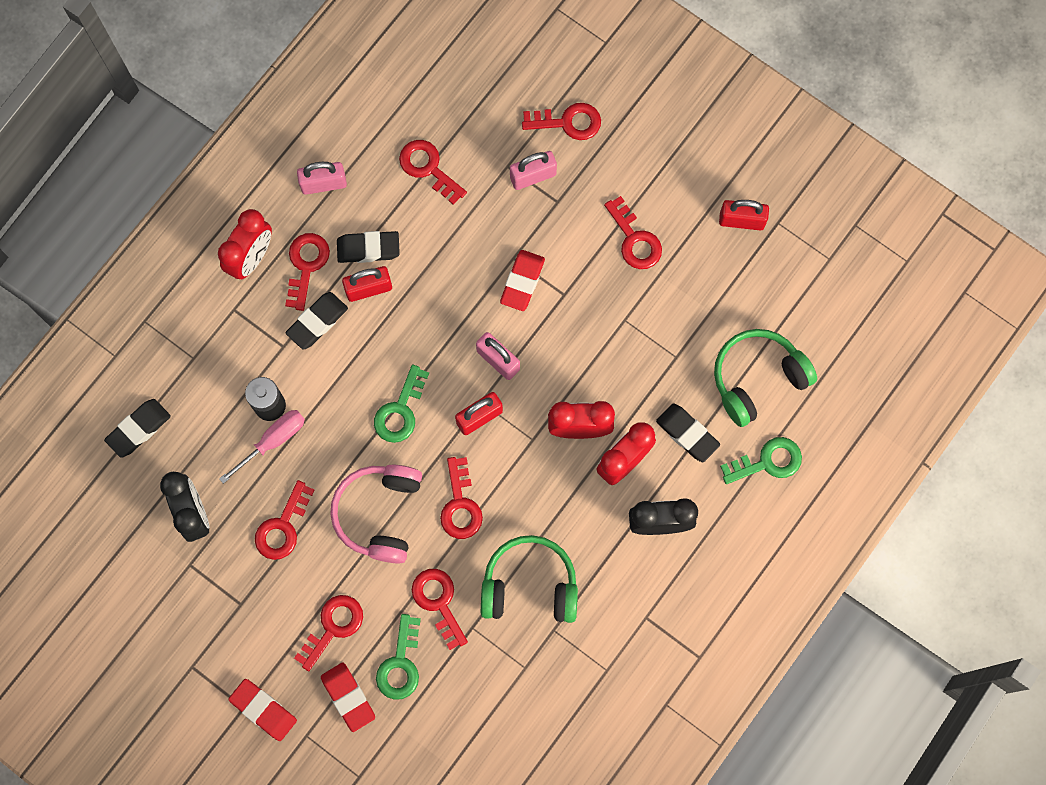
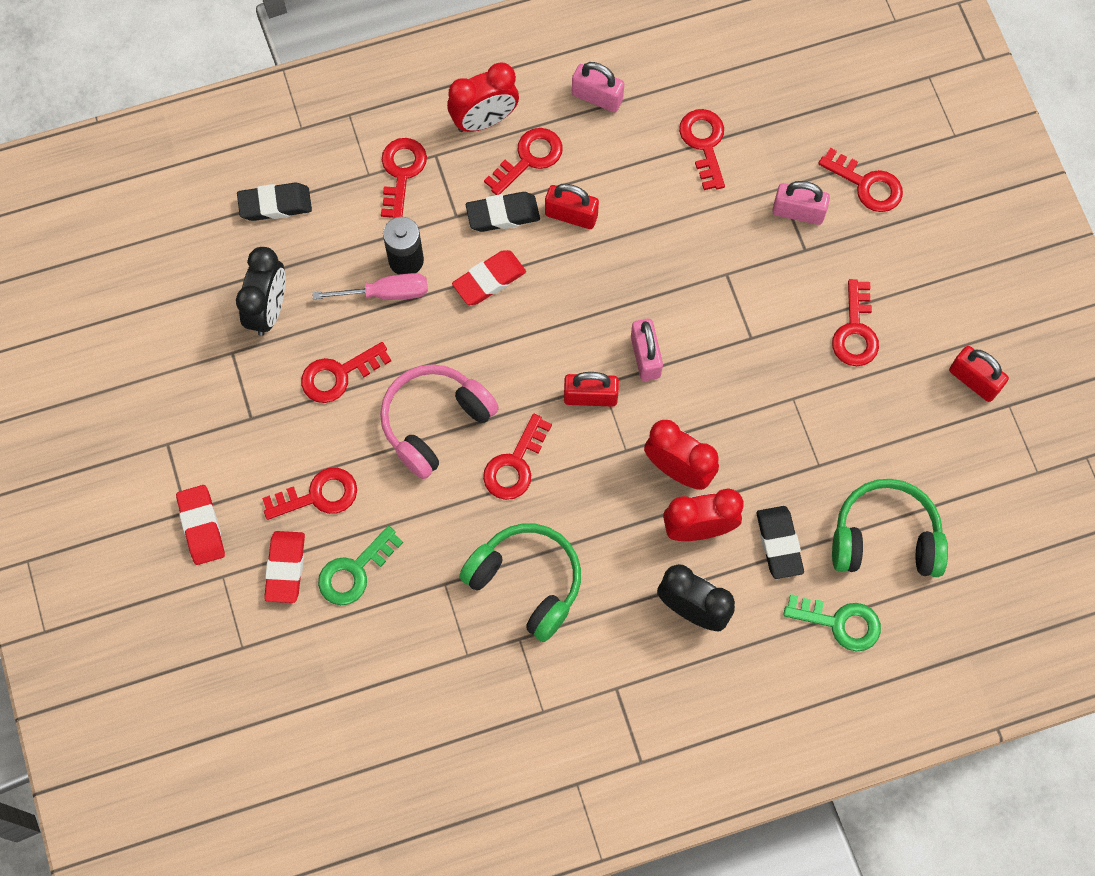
camera: 35 degrees right, 5 degrees down
(368, 249) = (596, 180): black eraser -> none
(400, 410) = (521, 342): green key -> none
(438, 602) = (430, 539): red key -> red key (401, 173)
(522, 282) = (719, 301): red eraser -> red eraser (489, 280)

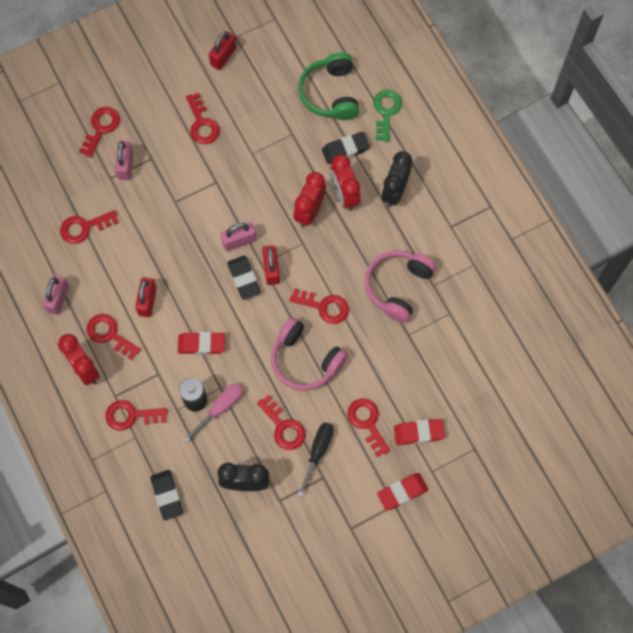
camera: 100 degrees left, 0 degrees up
(291, 417) = (318, 451): none -> black screwdriver
(355, 571) = (412, 390): green key -> none
(387, 293) = (221, 407): pink screwdriver -> pink screwdriver turned 60 degrees clockwise
(489, 280) = (201, 344): red eraser -> red eraser turned 45 degrees counterclockwise
(503, 214) = (153, 344): black eraser -> black eraser (244, 279)
(526, 582) = (397, 287): green headphones -> pink headphones
(855, 331) = (202, 123): red key -> red key turned 75 degrees clockwise

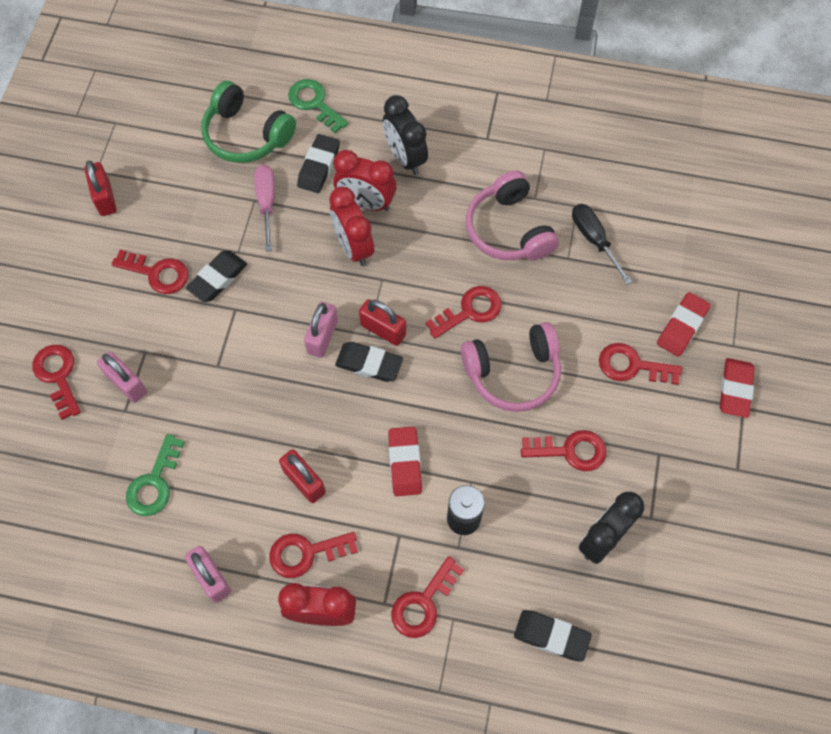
camera: 50 degrees left, 5 degrees down
(84, 227) = (155, 482): red key -> green key
(201, 344) = (405, 463): red eraser -> red eraser turned 45 degrees counterclockwise
(221, 407) = (495, 498): pink screwdriver -> pink screwdriver (266, 202)
(226, 157) = (218, 278): none -> black eraser
(318, 451) = (626, 437): black screwdriver -> black screwdriver (593, 239)

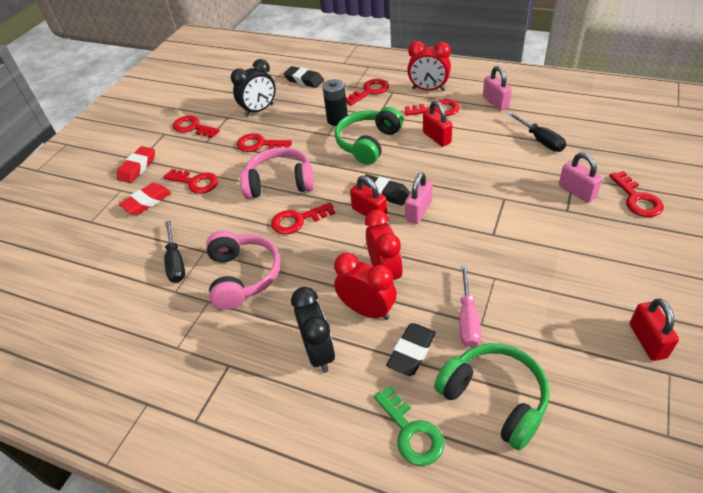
camera: 165 degrees left, 20 degrees down
(155, 482) = (541, 141): green key -> black screwdriver
(157, 273) = (570, 265): red key -> red key (193, 127)
(218, 278) = (511, 257): black eraser -> none
(405, 463) = (368, 143): red eraser -> green headphones

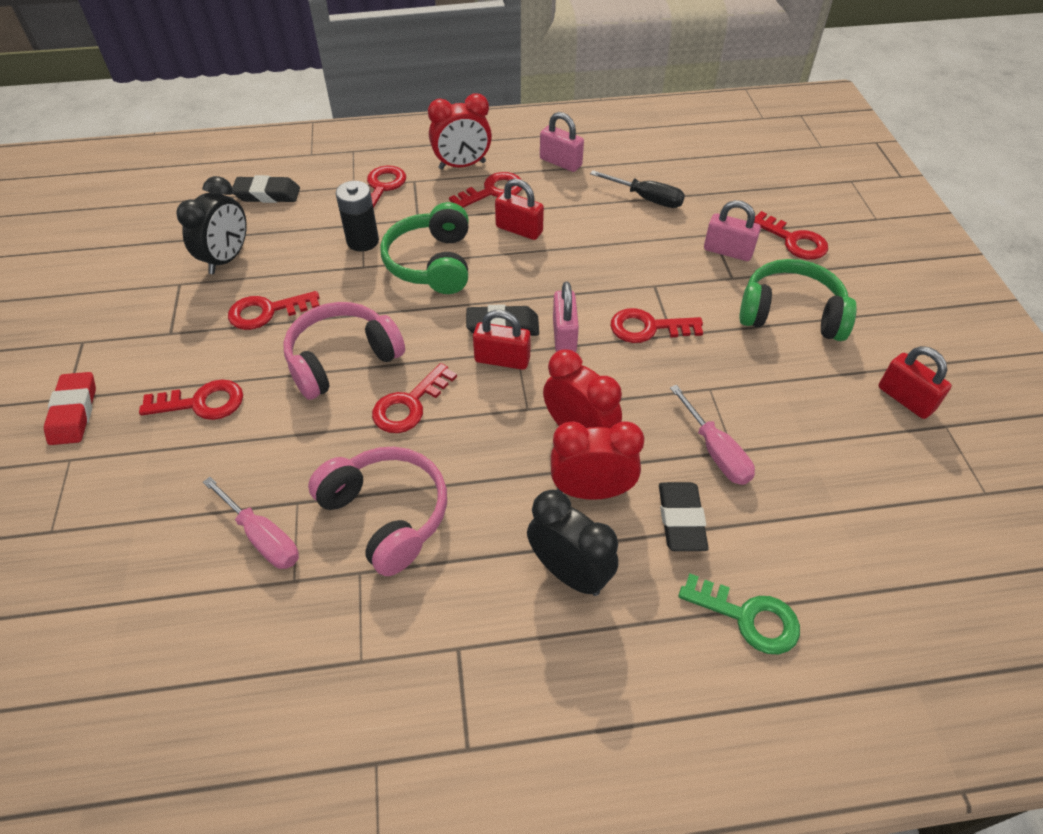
camera: 35 degrees left, 5 degrees up
(147, 202) = (137, 462): red eraser -> none
(176, 263) = (263, 538): black screwdriver -> pink screwdriver
(193, 127) = (129, 317): red key -> red key (648, 328)
(494, 398) = (807, 532): green headphones -> green headphones (791, 314)

